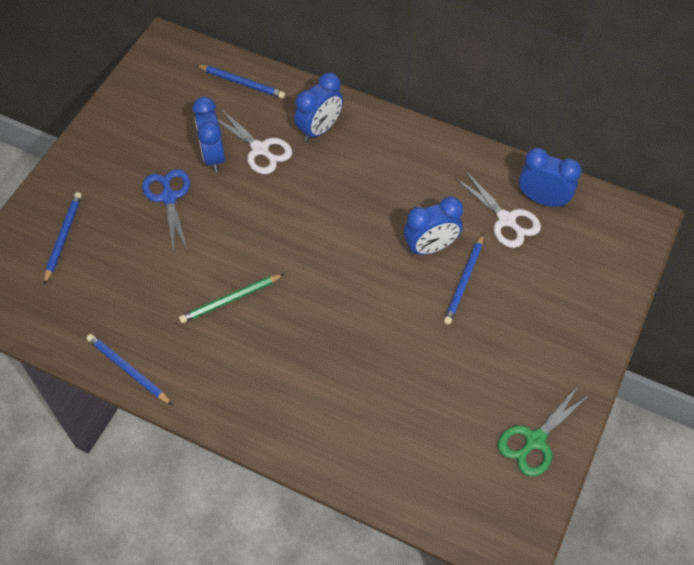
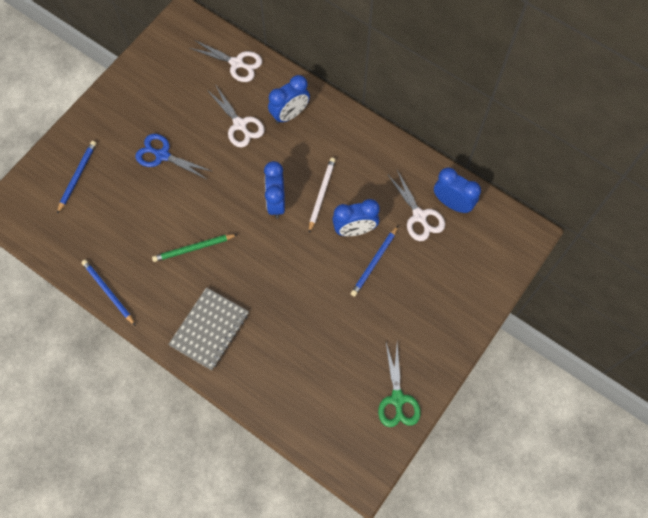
camera: 10 degrees right, 10 degrees up
(169, 197) = (162, 155): blue scissors -> blue scissors turned 60 degrees counterclockwise
(213, 156) = (202, 125): blue clock -> blue clock (276, 202)
(242, 83) = (237, 63): blue pencil -> white scissors
(271, 394) = (209, 329): none -> grey notebook
(379, 213) = (321, 194): none -> white pencil
(535, 440) = (397, 399): green scissors -> green scissors turned 60 degrees counterclockwise

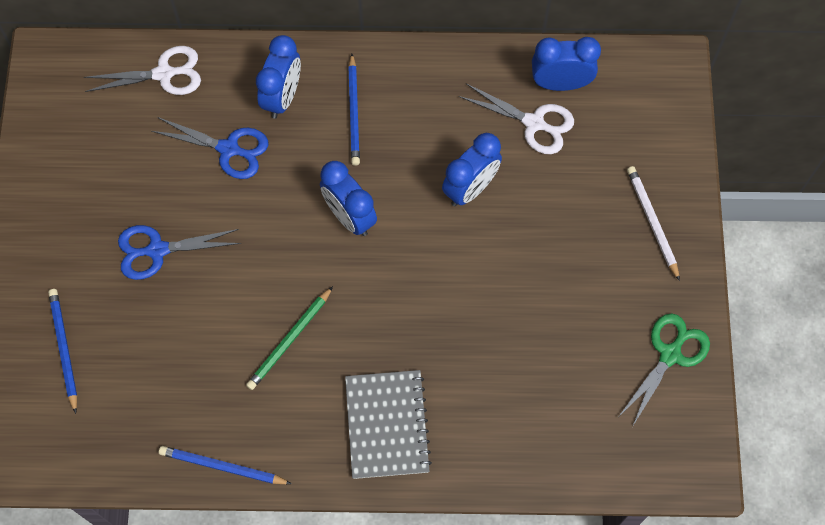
camera: 35 degrees left, 0 degrees up
(240, 125) = (229, 149): white scissors -> blue scissors
(321, 194) = (397, 171): white pencil -> white pencil (652, 222)
(374, 262) = (523, 212): blue pencil -> blue pencil (354, 112)
(397, 399) = (670, 354): green scissors -> green scissors turned 105 degrees counterclockwise

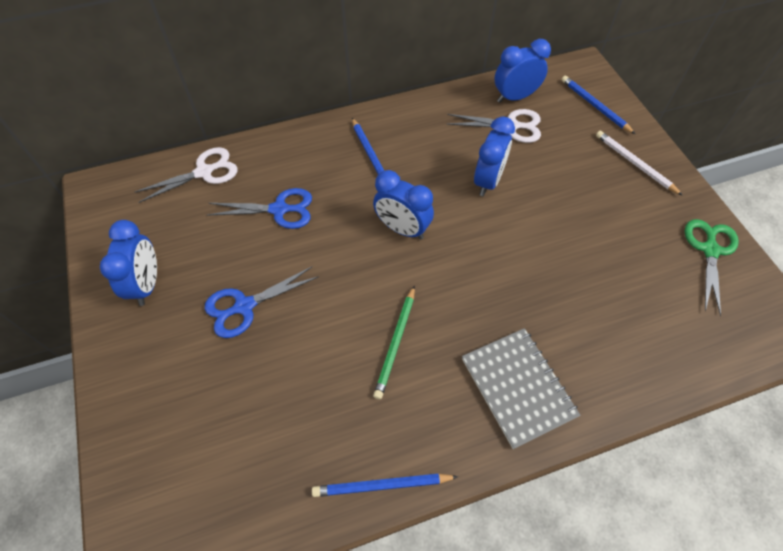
camera: 20 degrees left, 10 degrees down
(64, 349) = (180, 425): blue pencil -> blue pencil (594, 106)
(282, 97) = (309, 161): blue clock -> blue clock (147, 284)

